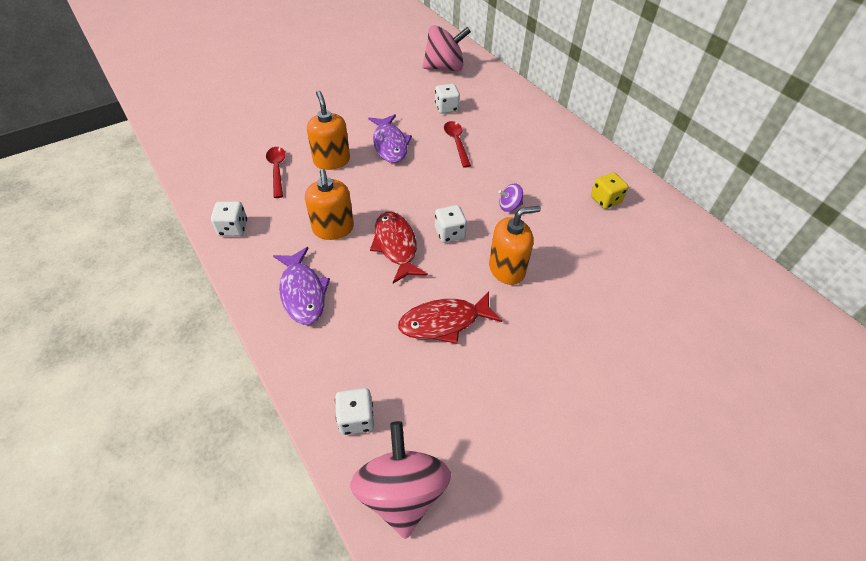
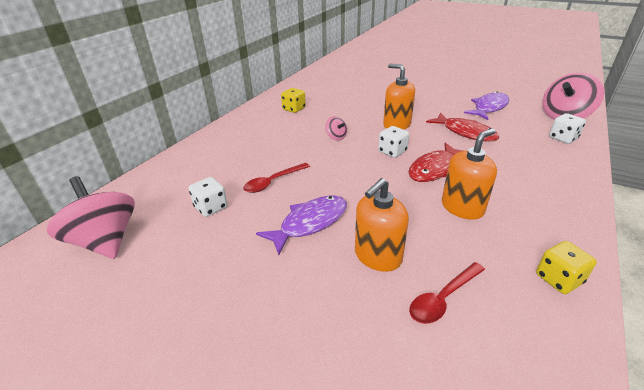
camera: 115 degrees left, 15 degrees down
(233, 228) = (558, 279): white dice -> yellow dice
(302, 292) = (537, 193): purple fish -> purple fish (489, 108)
(509, 206) = (336, 137): purple spinning top -> pink spinning top

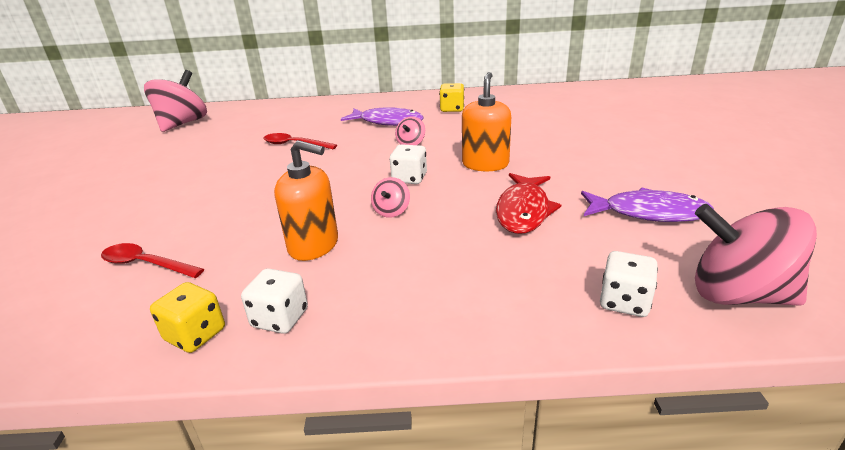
camera: 60 degrees right, 5 degrees down
(211, 207) = (239, 137): white dice -> white dice (280, 318)
(310, 223) = (238, 177): purple fish -> purple fish (387, 122)
(377, 256) = (200, 218): orange soap dispenser -> none
(435, 169) = (391, 211): red fish -> pink spinning top

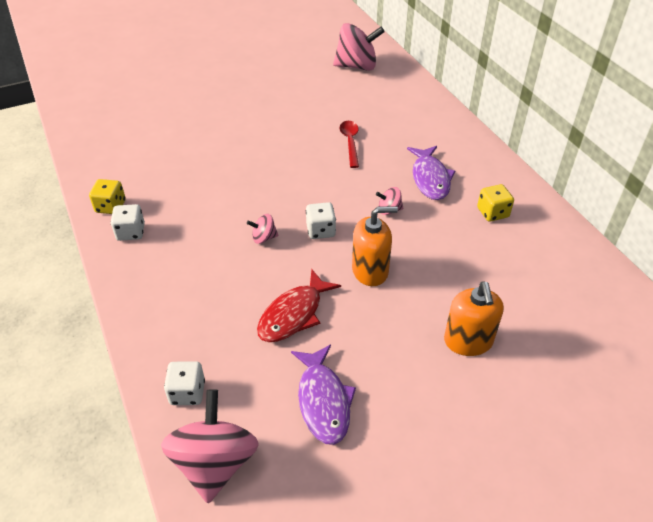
camera: 65 degrees right, 15 degrees up
(145, 264) = (164, 155): red spoon -> none
(314, 245) = (206, 216): orange soap dispenser -> orange soap dispenser (468, 341)
(523, 211) = (294, 314): red fish -> red fish turned 45 degrees counterclockwise

